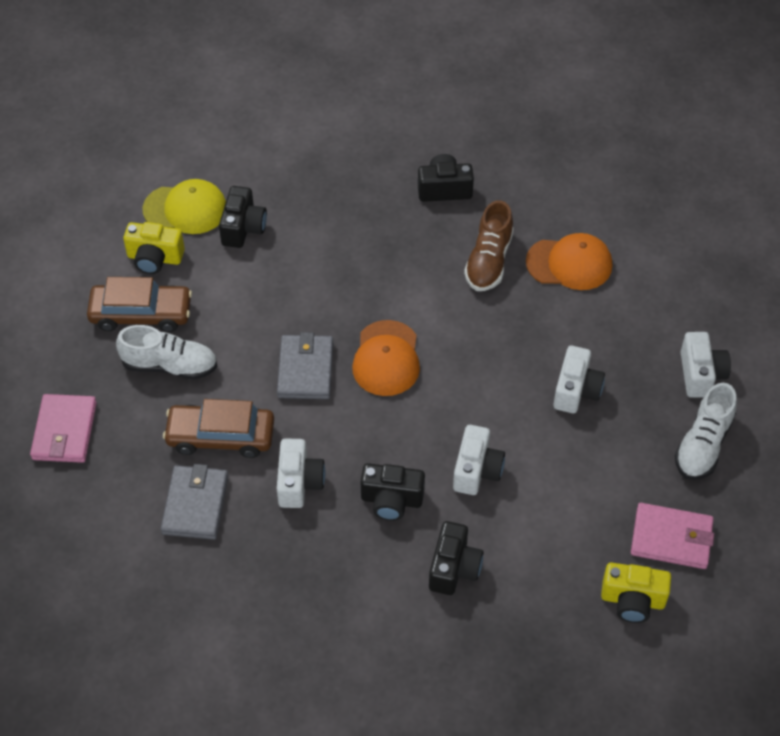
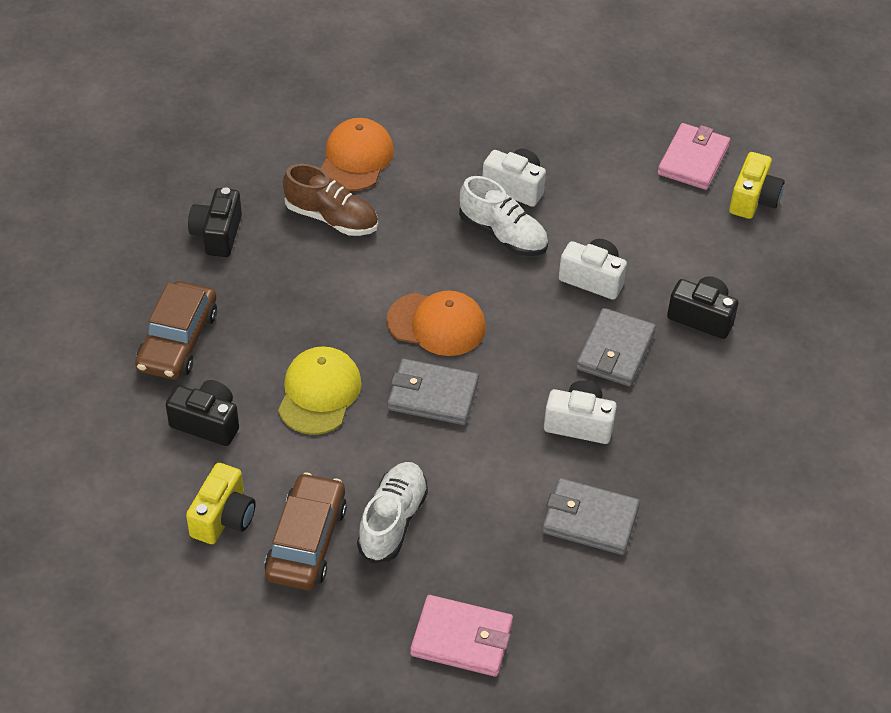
camera: 80 degrees left, 5 degrees down
(185, 209) = (155, 476): yellow cap -> yellow cap (319, 393)
(221, 436) = (504, 485): brown car -> brown car (178, 340)
(391, 500) = (615, 351): black camera -> grey wallet
(700, 374) = (518, 99): white camera -> none
(703, 445) = (597, 116): white shoe -> white shoe (503, 235)

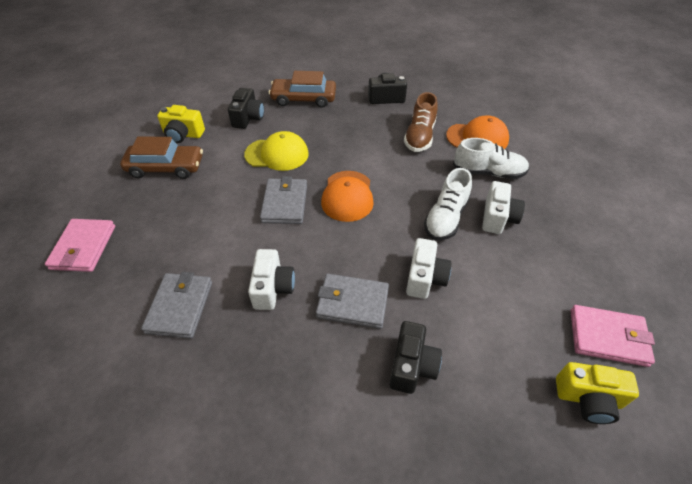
camera: 80 degrees right, 0 degrees up
(392, 521) = (180, 200): white shoe -> white shoe (488, 172)

